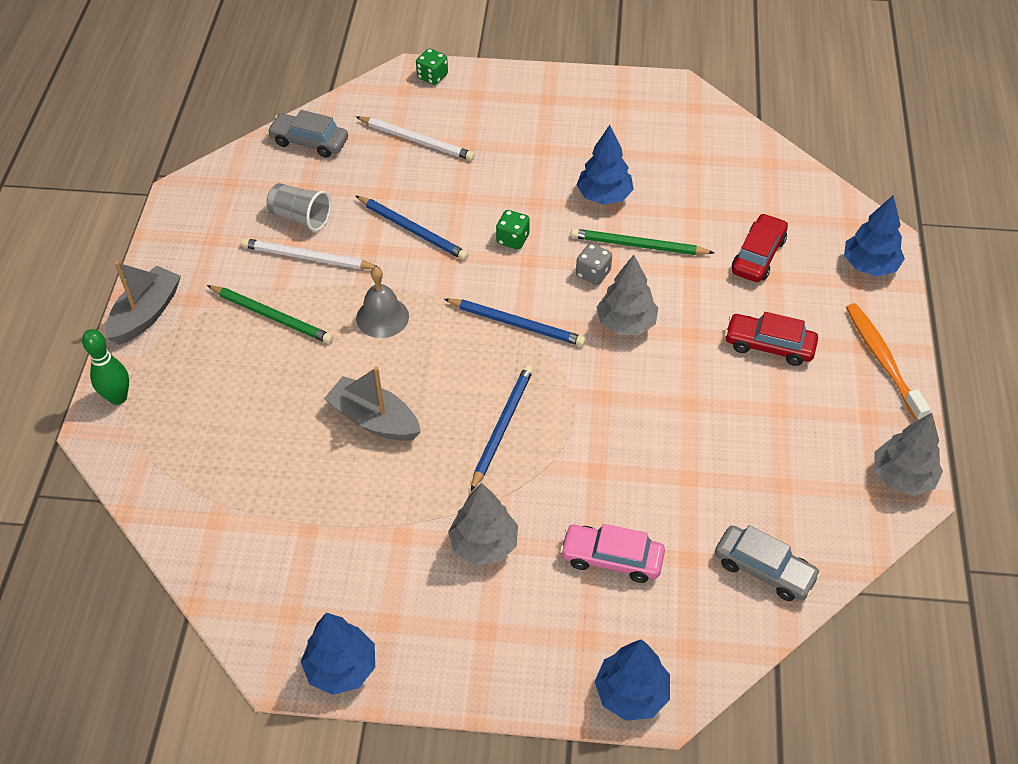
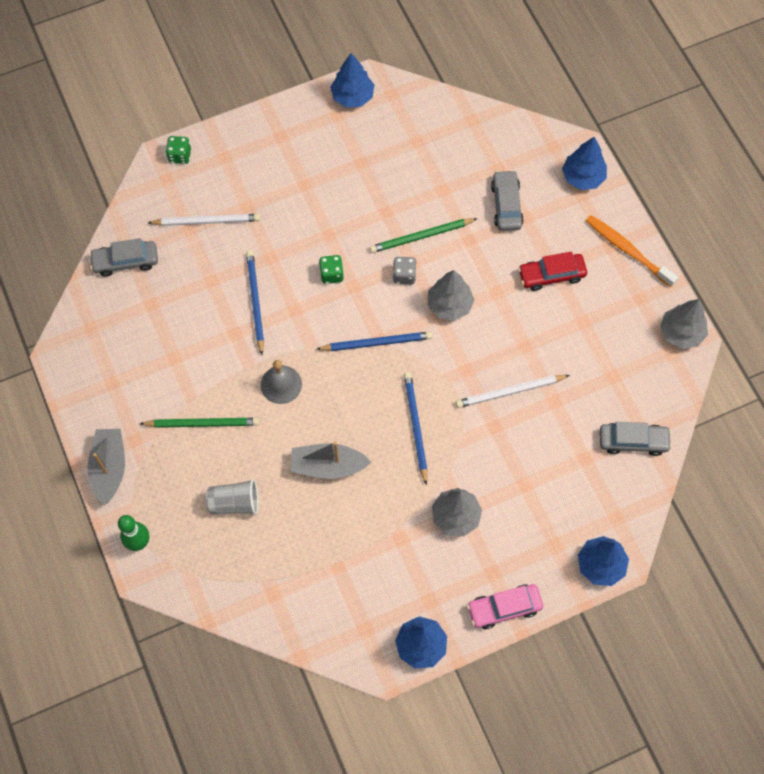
camera: 30 degrees left, 15 degrees up
(300, 217) = (166, 332): grey cup -> grey cup (234, 503)
(307, 257) = (194, 363): white pencil -> white pencil (510, 392)
(412, 230) = (255, 302): blue pencil -> blue pencil turned 105 degrees counterclockwise
(604, 196) = (373, 205): blue tree -> blue tree (352, 96)
(612, 558) = (539, 483): pink car -> pink car (504, 608)
(758, 256) = (506, 205): red car -> grey car

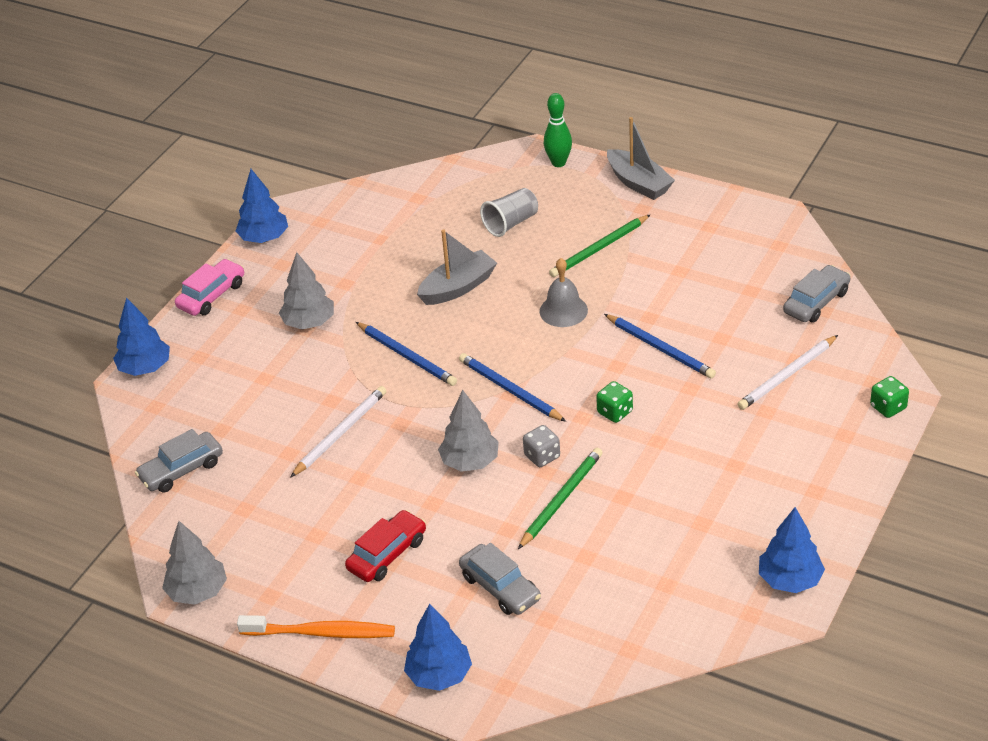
camera: 145 degrees right, 25 degrees down
(377, 343) = (510, 390): blue pencil -> blue pencil turned 90 degrees clockwise

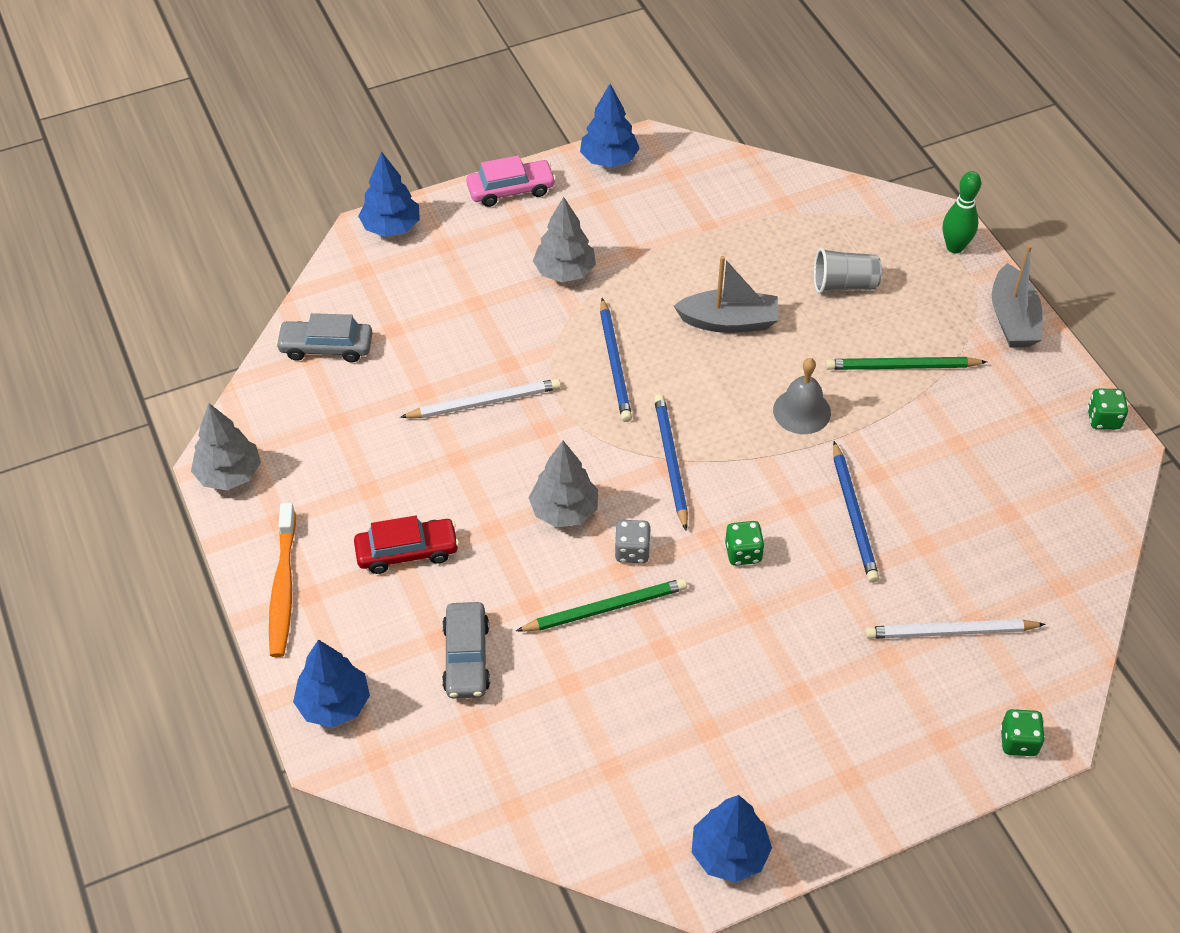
camera: 35 degrees right, 10 degrees up
(321, 633) = (283, 588): orange toothbrush -> orange toothbrush turned 45 degrees clockwise
(751, 207) = (1103, 419): none -> green dice
(816, 302) = (1063, 571): grey car -> none

